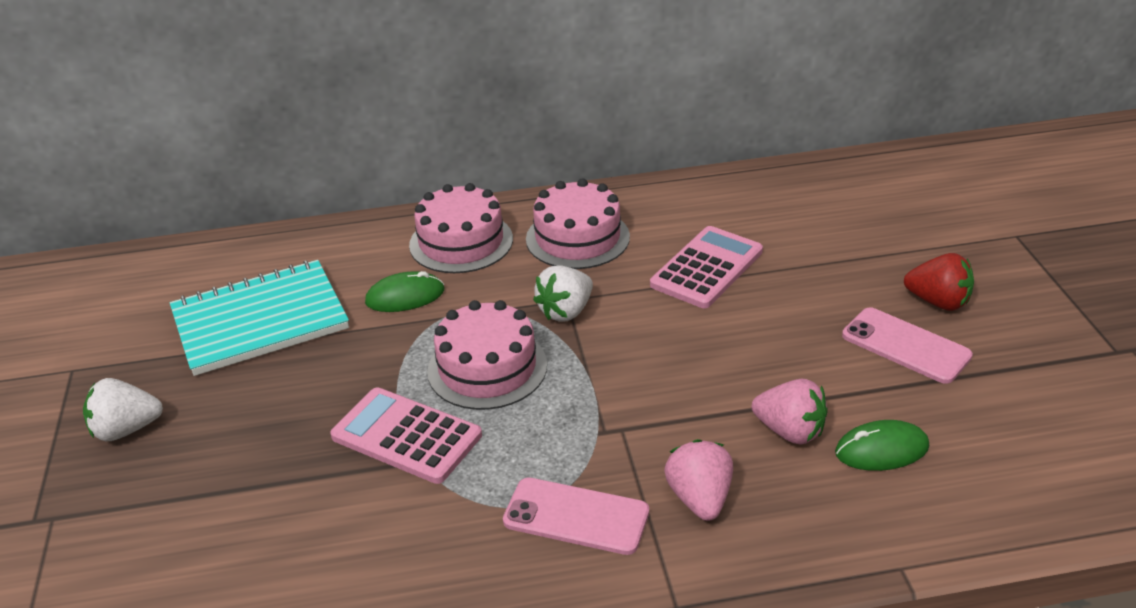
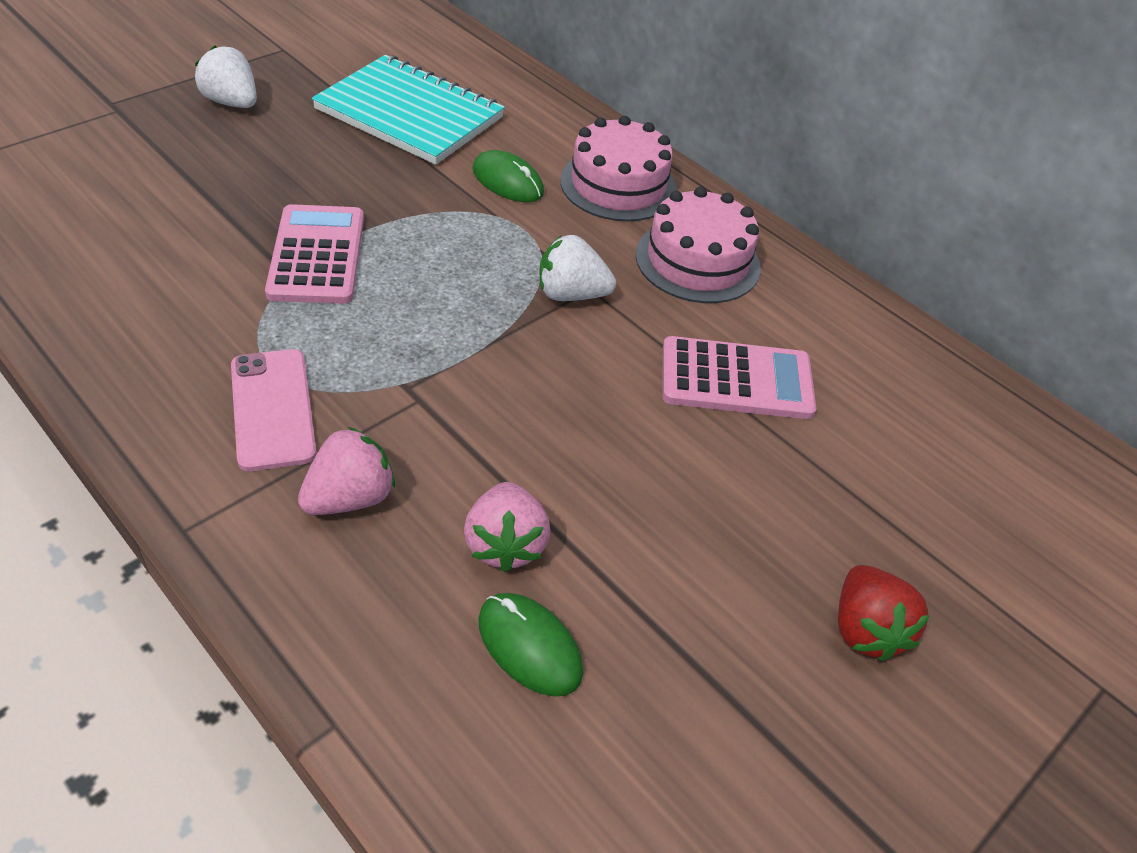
camera: 50 degrees right, 10 degrees up
(487, 368) = (445, 271): pink cake -> none
(906, 346) = (745, 617): pink phone -> none

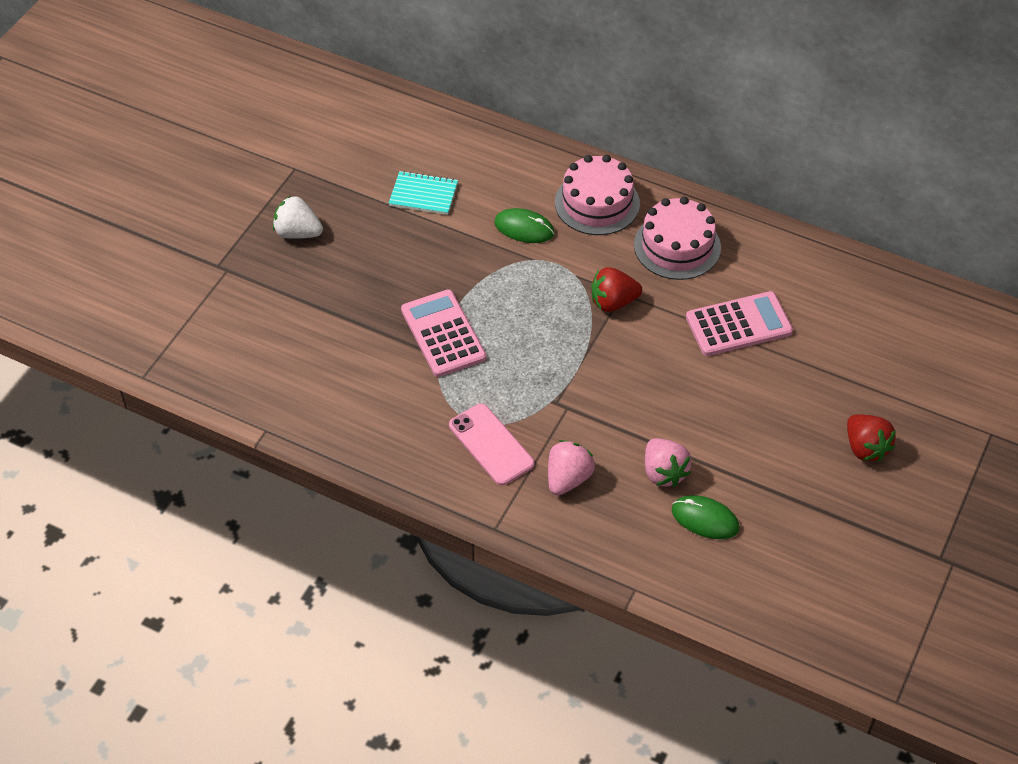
camera: 15 degrees left, 5 degrees up
(409, 114) = (423, 195): turquoise notebook -> turquoise notebook, size x0.52
(571, 294) = (613, 302): white strawberry -> red strawberry

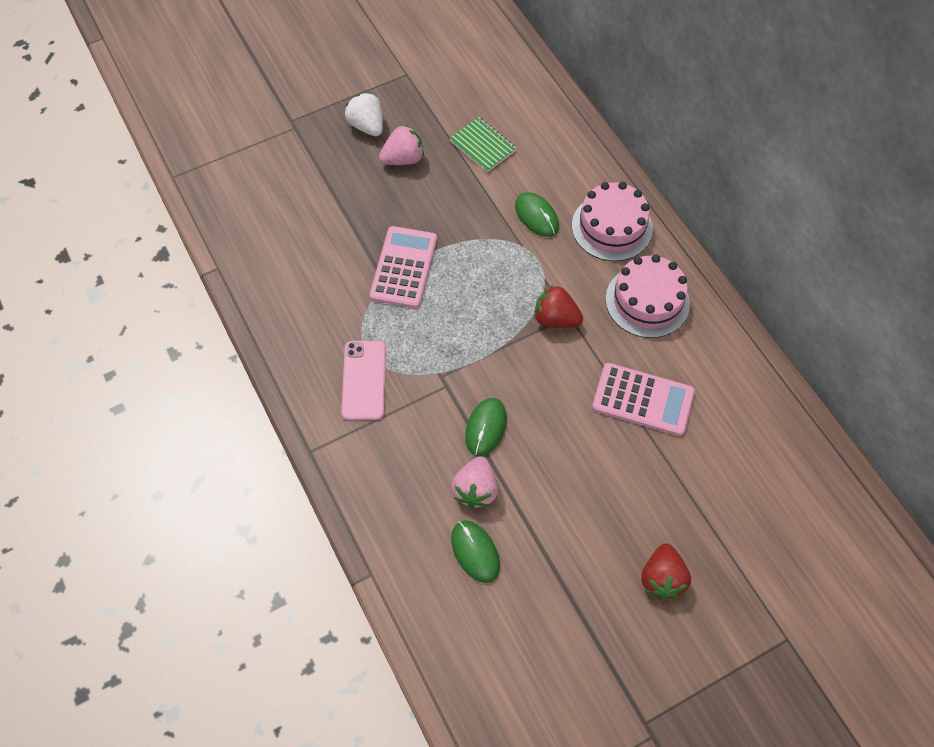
camera: 35 degrees right, 10 degrees up
(423, 195) = (482, 146): turquoise notebook -> green notebook
(568, 479) = (397, 446): pink strawberry -> pink strawberry (403, 159)
(630, 420) = (486, 428): none -> green mouse

